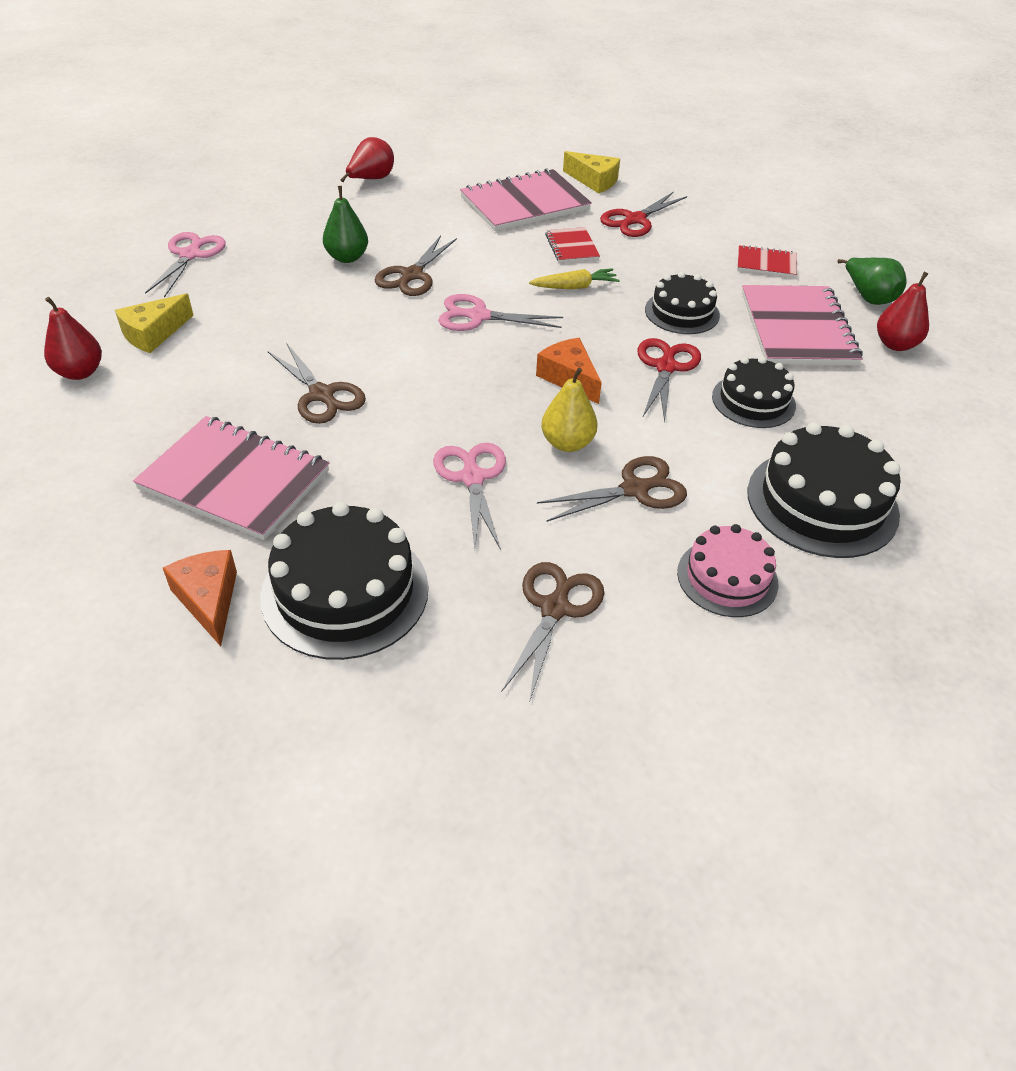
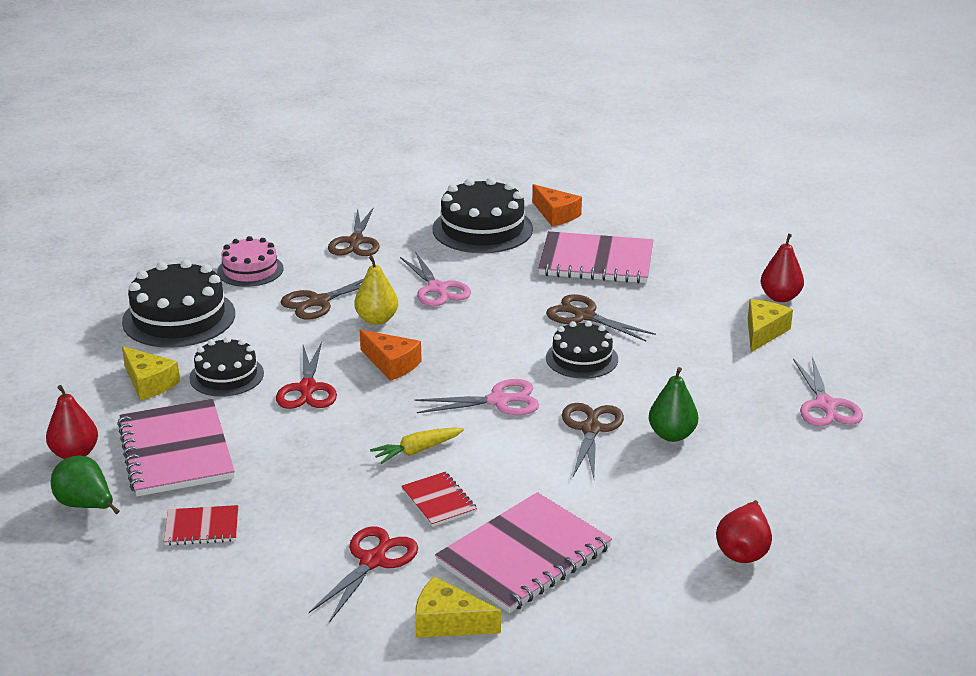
camera: 165 degrees right, 15 degrees down
(682, 312) = (298, 445): black cake -> black cake (582, 358)
(840, 409) = (149, 383): none -> yellow cheese

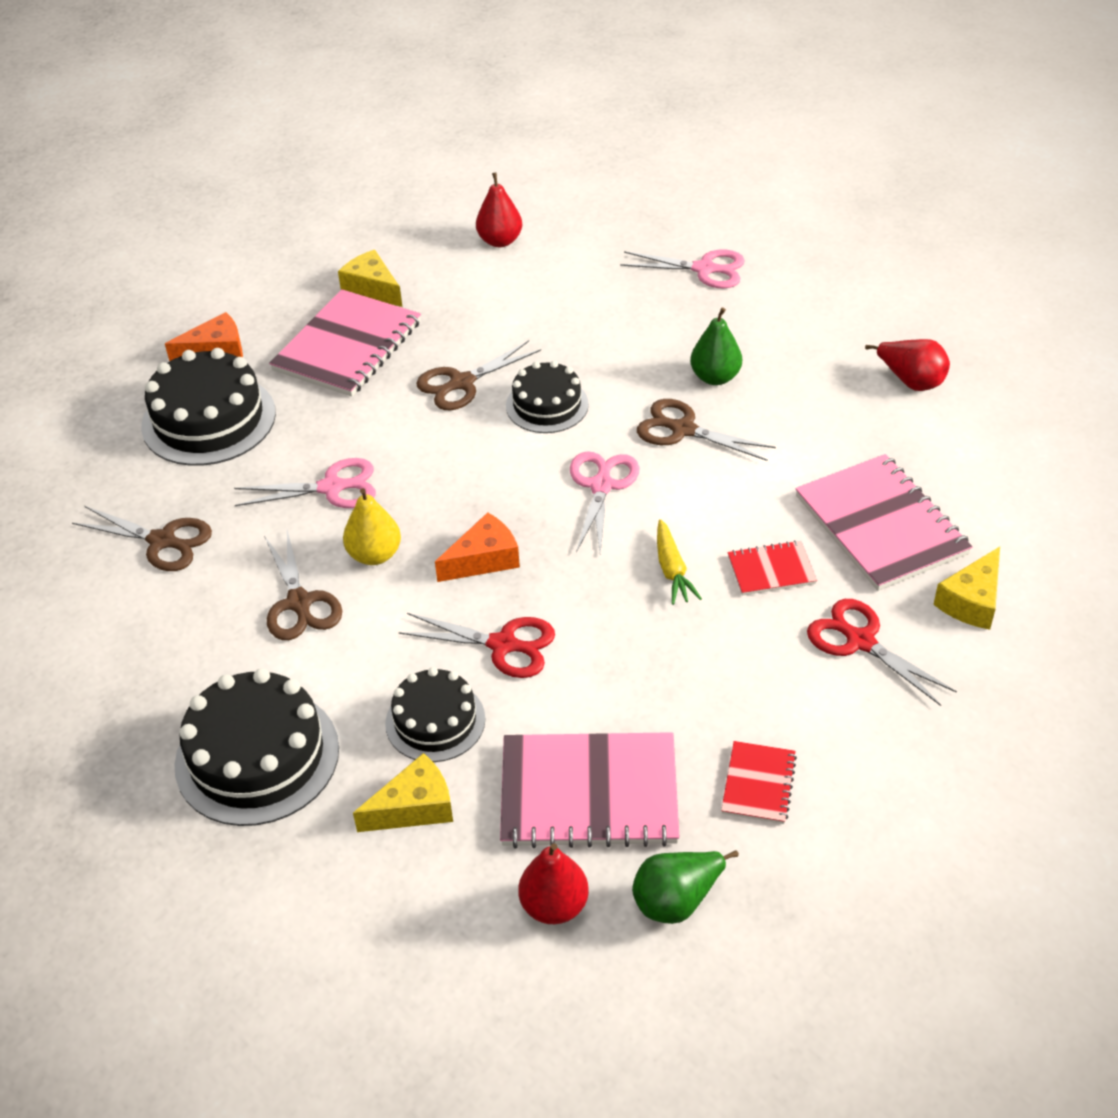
camera: 70 degrees left, 15 degrees up
(250, 270) = (170, 661): pink cake -> none
(763, 332) = (560, 270): yellow cheese -> yellow cheese (372, 288)

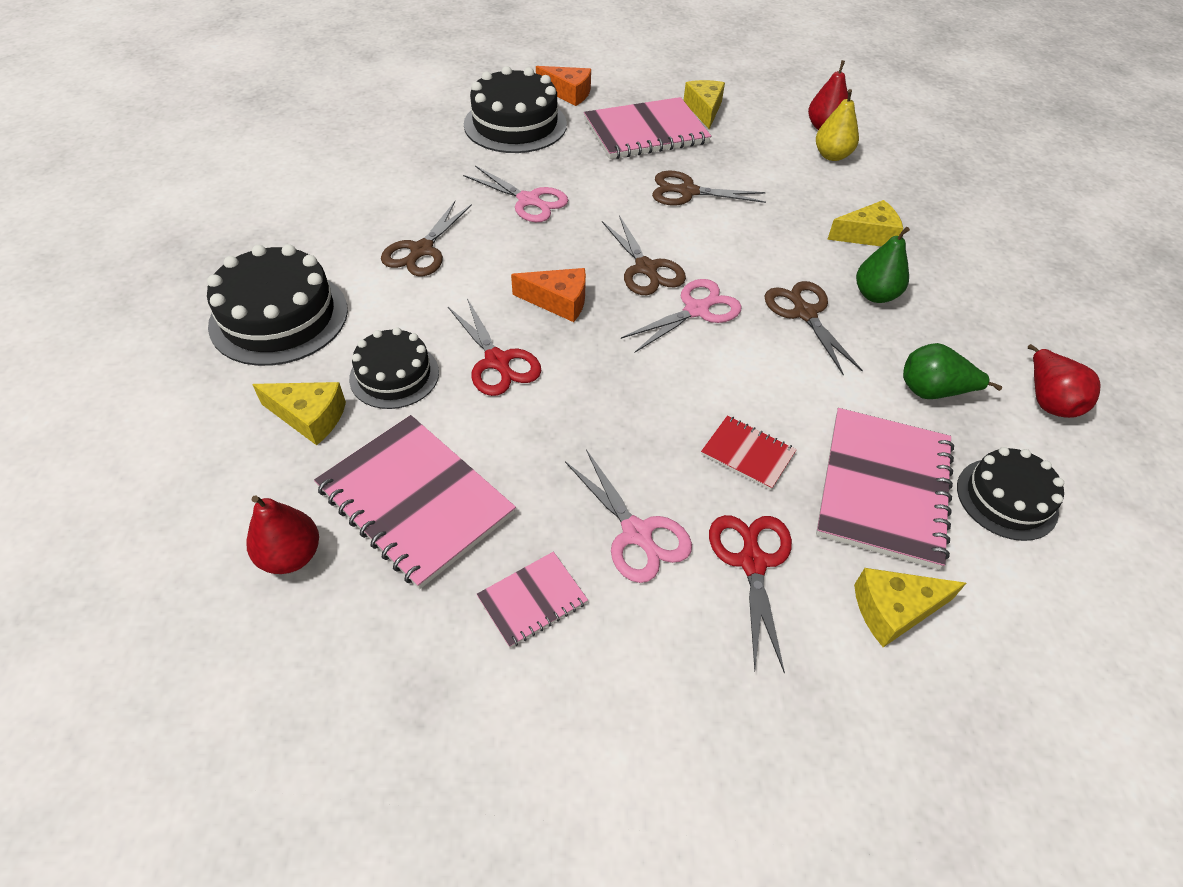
camera: 40 degrees right, 5 degrees up
(162, 541) = (403, 170): brown scissors -> brown scissors (646, 269)
(374, 555) = (499, 253): yellow pear -> yellow pear (832, 156)
(547, 405) = (726, 238): black cake -> black cake (1006, 498)
(652, 327) = (867, 235): none -> yellow cheese
(672, 570) = (673, 398): yellow carrot -> none
(677, 900) = (364, 630): green pear -> green pear (933, 392)
(705, 269) = (958, 222): pink scissors -> pink scissors (637, 534)
(758, 784) = (532, 600): red notebook -> pink notebook

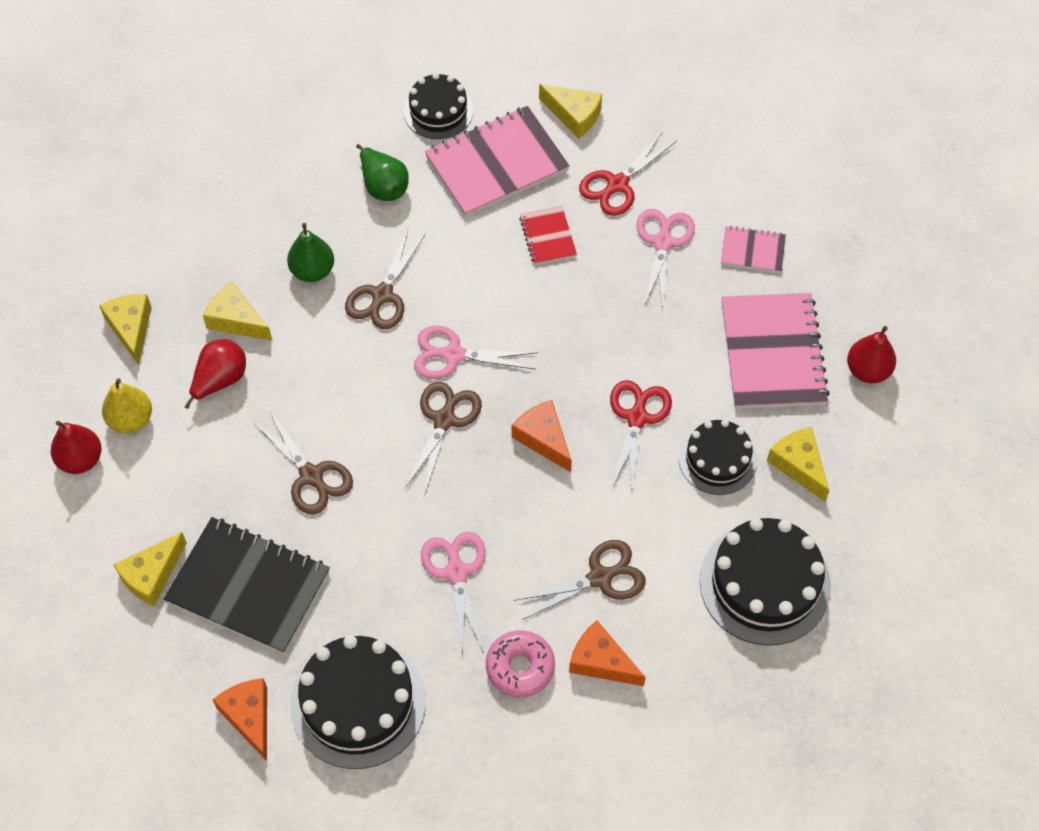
camera: 135 degrees left, 10 degrees up
(376, 212) = (601, 661): none -> orange cheese
(431, 183) = (520, 667): none -> pink donut
(646, 132) = (248, 587): pink notebook -> black notebook
(915, 192) = (131, 328): none -> yellow cheese
(1048, 400) = (324, 131): red pear -> red pear (220, 380)

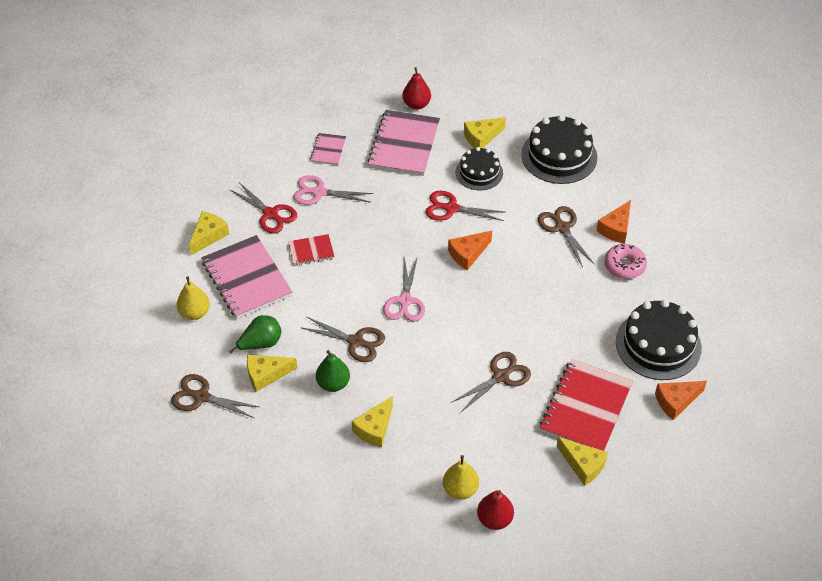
camera: 90 degrees left, 10 degrees down
(131, 328) = (381, 497): yellow cheese -> yellow cheese (266, 375)
(220, 380) = (426, 435): red pear -> none
(248, 587) = (586, 408): black notebook -> red notebook
(438, 111) = (195, 313): black cake -> yellow pear
(444, 419) = (455, 305): brown scissors -> brown scissors (201, 397)
(456, 572) = (564, 297): pink scissors -> none
(772, 353) = (404, 145): pink notebook -> pink notebook turned 75 degrees counterclockwise

